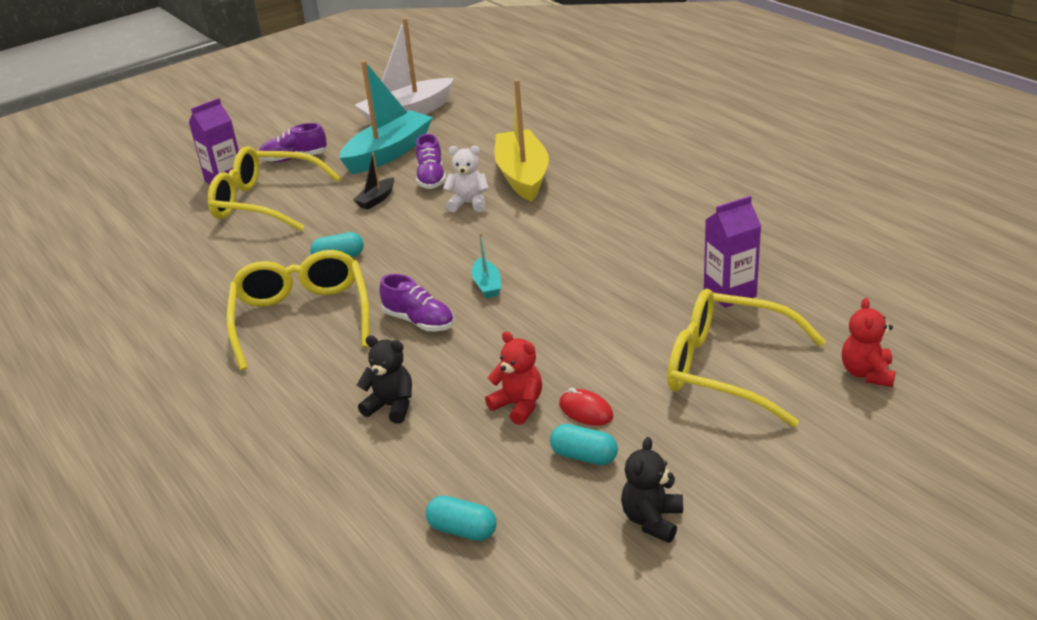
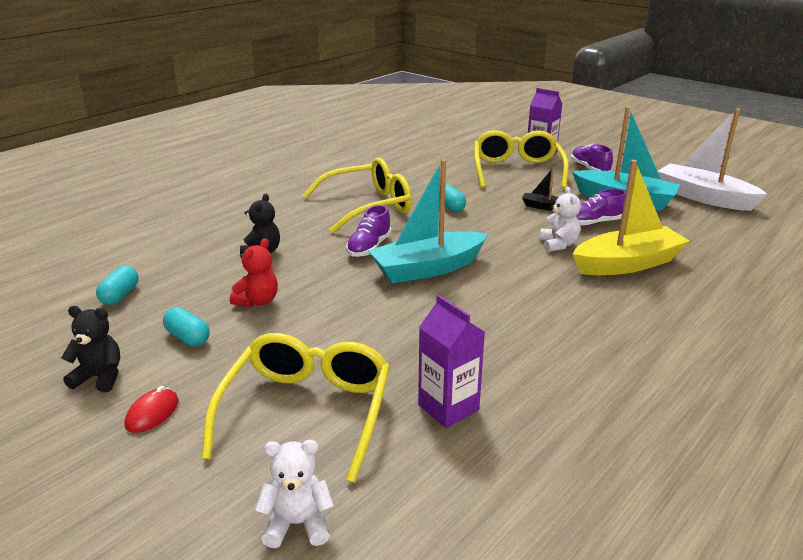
camera: 75 degrees right, 5 degrees down
(487, 285) = (427, 268): turquoise boat -> turquoise boat, size x2.23
(584, 456) = (188, 338): turquoise capsule -> turquoise capsule turned 60 degrees counterclockwise
(586, 411) = (247, 333): red mouse -> red mouse (152, 413)
(867, 373) = (297, 524): red teddy bear -> white teddy bear

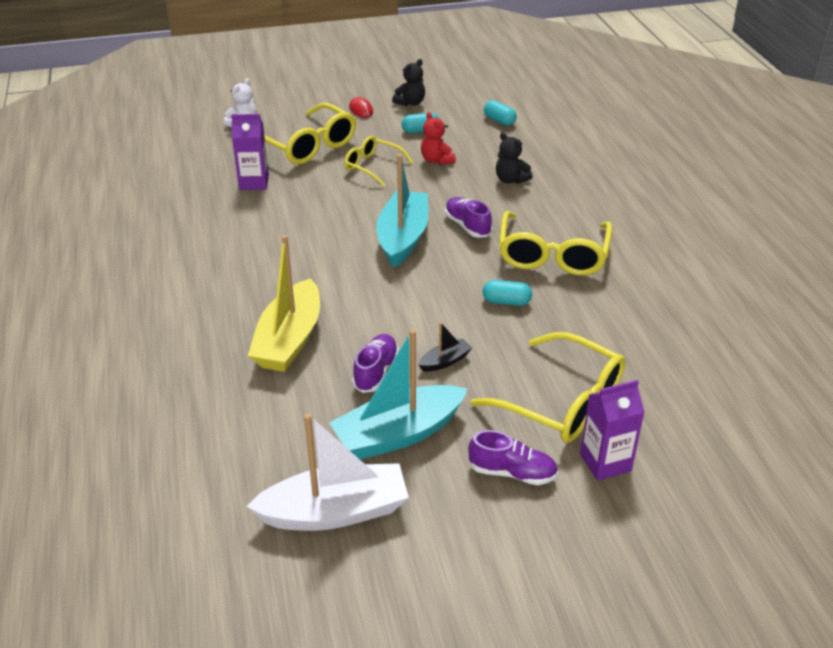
camera: 125 degrees right, 10 degrees up
(313, 336) = (372, 166): none -> yellow glasses
(558, 245) = (363, 322): white teddy bear -> none

